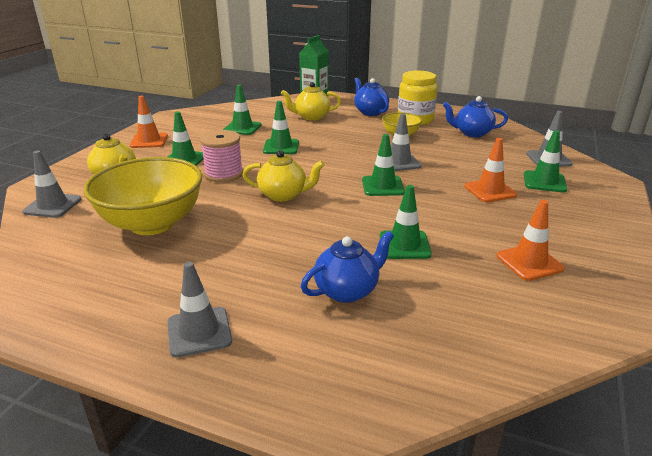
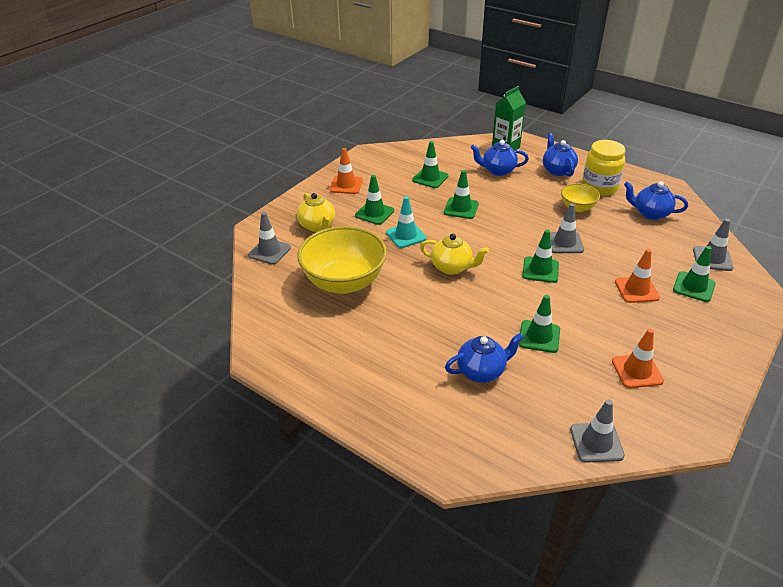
camera: 15 degrees right, 10 degrees up
(199, 332) = (370, 386): grey traffic cone -> grey traffic cone (596, 442)
(224, 174) = (406, 235): pink spool -> turquoise traffic cone
(311, 117) = (498, 170): yellow teapot -> blue teapot

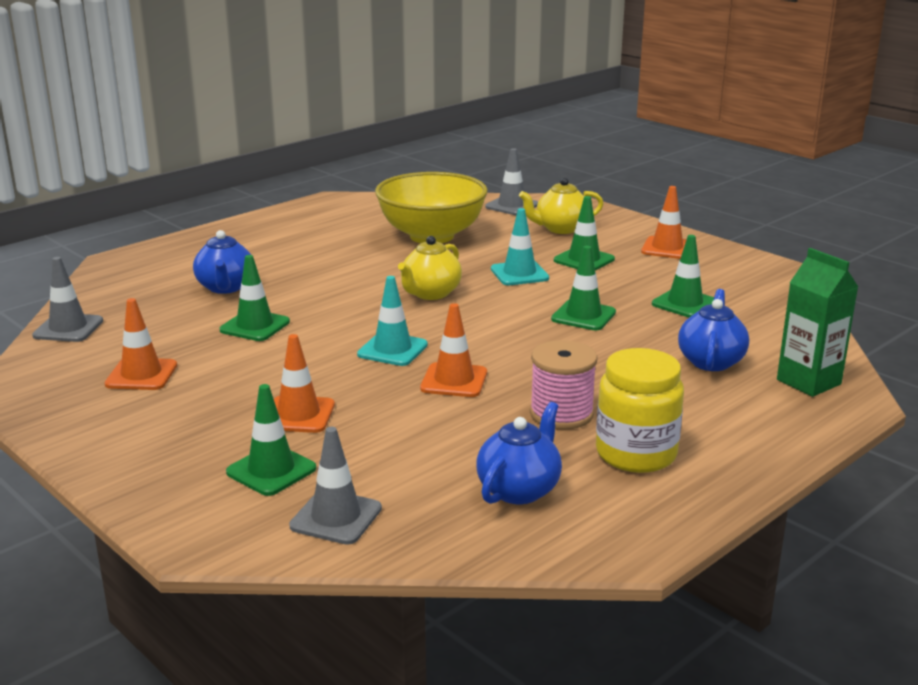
camera: 100 degrees right, 15 degrees down
(540, 270) = (392, 350): green traffic cone -> turquoise traffic cone
(557, 170) = (711, 421): blue teapot -> none
(564, 243) = (454, 381): grey traffic cone -> orange traffic cone
(577, 208) = (561, 414): yellow bowl -> pink spool

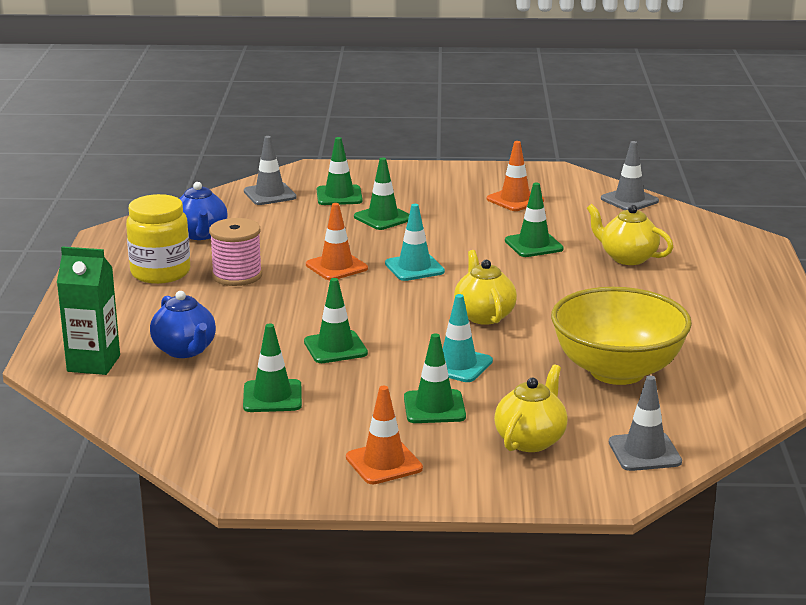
camera: 135 degrees right, 0 degrees up
(225, 287) = (627, 258): blue teapot -> yellow teapot
(298, 415) = (383, 218): orange traffic cone -> green traffic cone

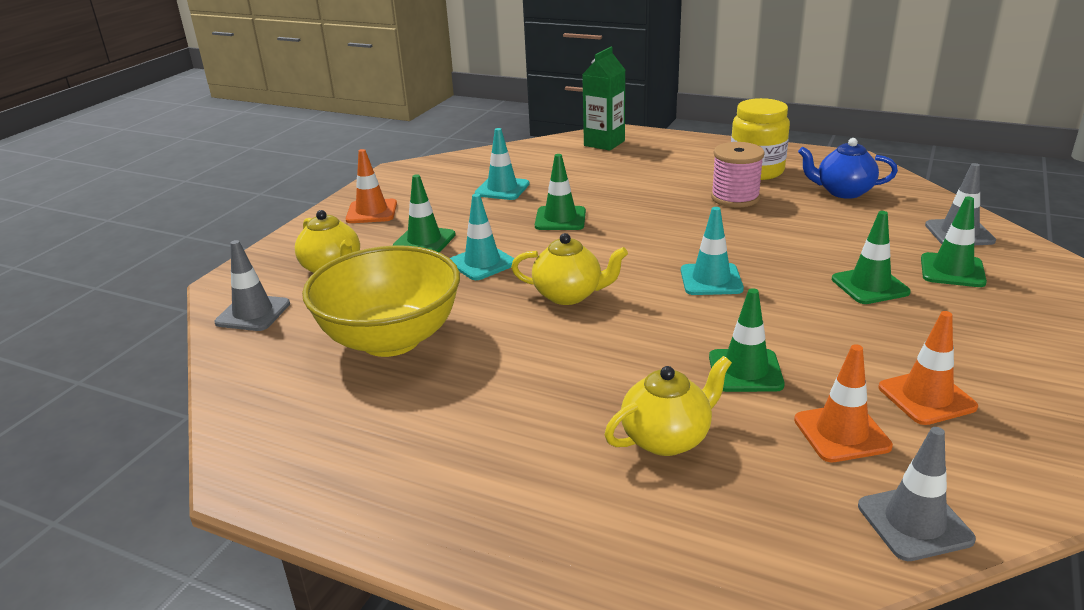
camera: 115 degrees right, 5 degrees up
(185, 350) = (601, 169): blue teapot -> none
(272, 397) = (502, 189): green traffic cone -> turquoise traffic cone
(336, 267) = (734, 241): orange traffic cone -> orange traffic cone (841, 433)

